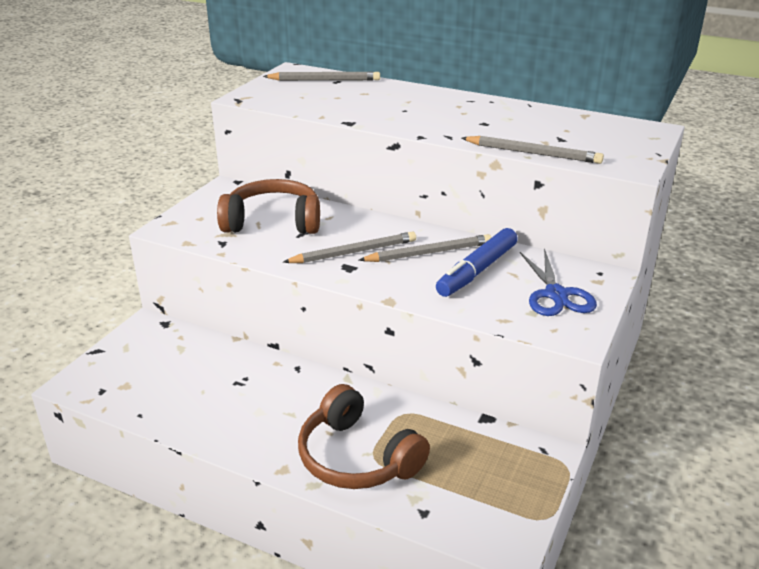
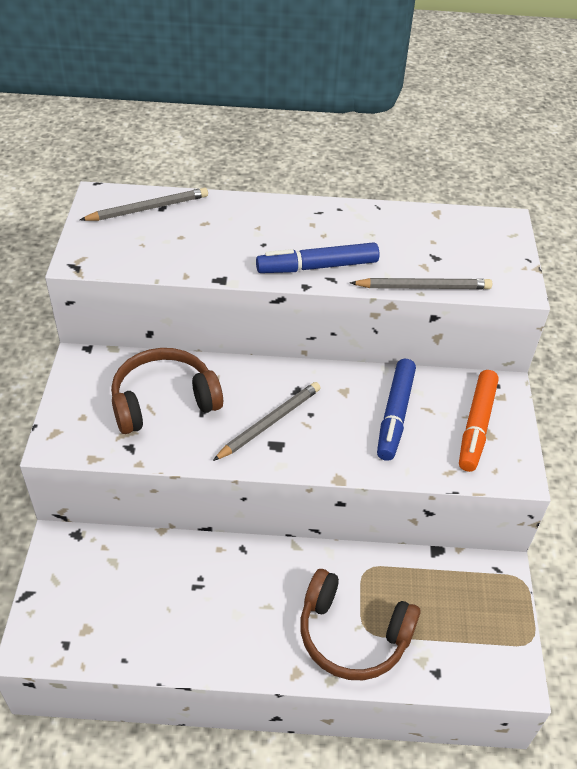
camera: 25 degrees left, 15 degrees up
(428, 253) = (339, 403): grey pencil -> none
(441, 128) = (317, 266): none -> blue marker
(556, 294) = (476, 425): blue scissors -> orange marker

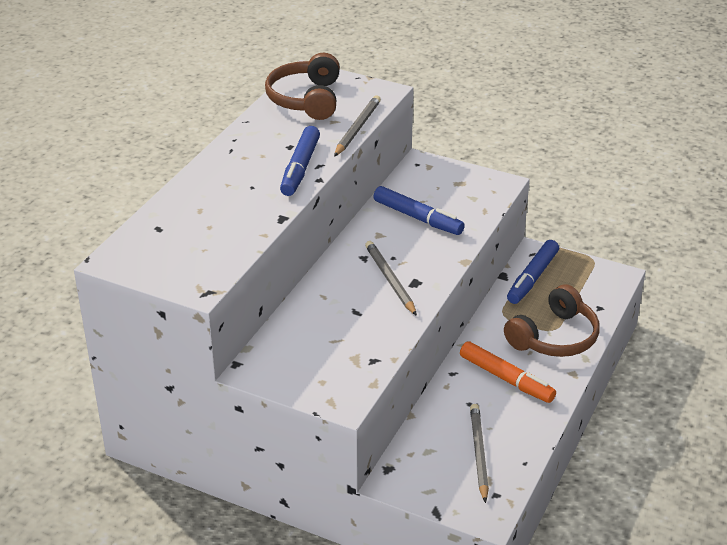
camera: 65 degrees left, 10 degrees down
(148, 208) = (154, 236): grey pencil -> grey pencil (479, 453)
(164, 401) = (332, 331): brown headphones -> brown headphones (306, 99)
(450, 581) = (532, 278): none -> blue marker
(476, 425) = (449, 185): orange marker -> orange marker (506, 379)

